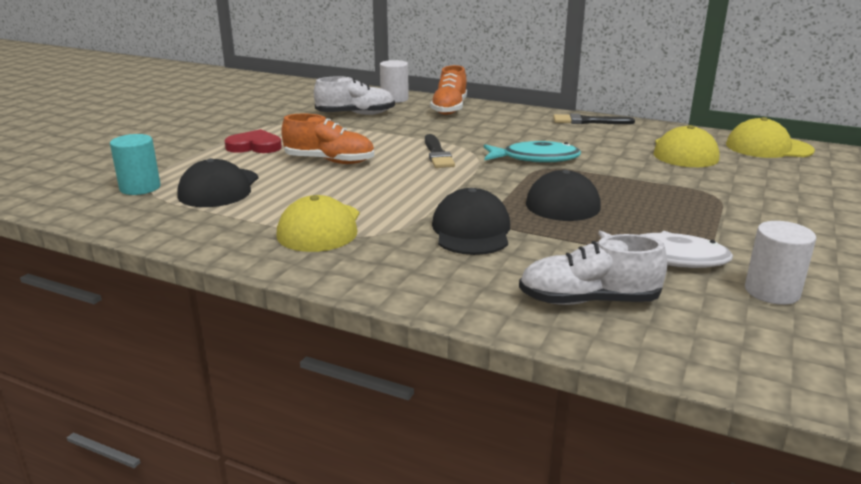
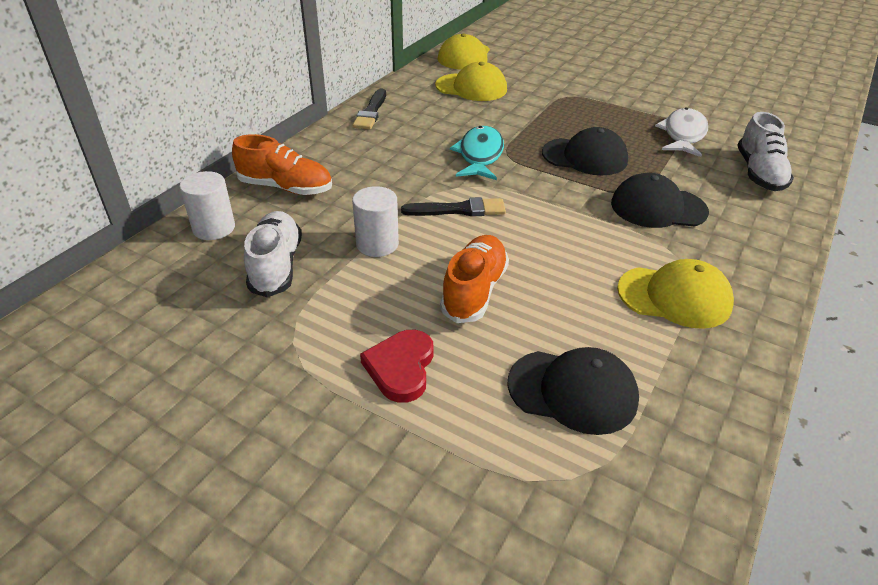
camera: 85 degrees left, 15 degrees up
(140, 188) = (577, 488): turquoise cylinder -> none
(772, 291) = (718, 112): white cylinder -> white cylinder (377, 244)

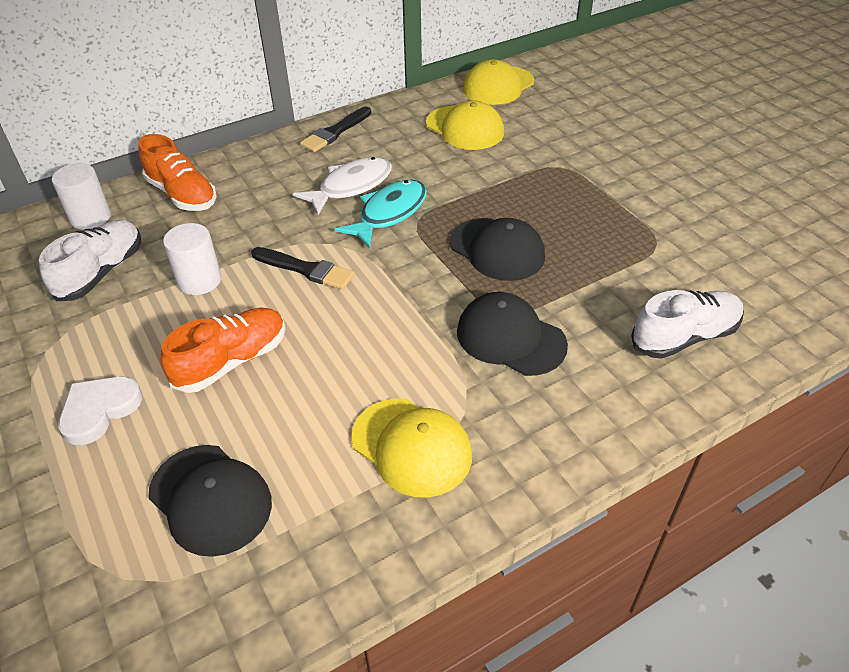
camera: 30 degrees right, 5 degrees up
(401, 368) = (99, 410): red heart -> white heart
(683, 134) = (645, 256): white fish -> white fish (351, 186)
(759, 173) = (684, 337): white shoe -> white shoe turned 150 degrees counterclockwise

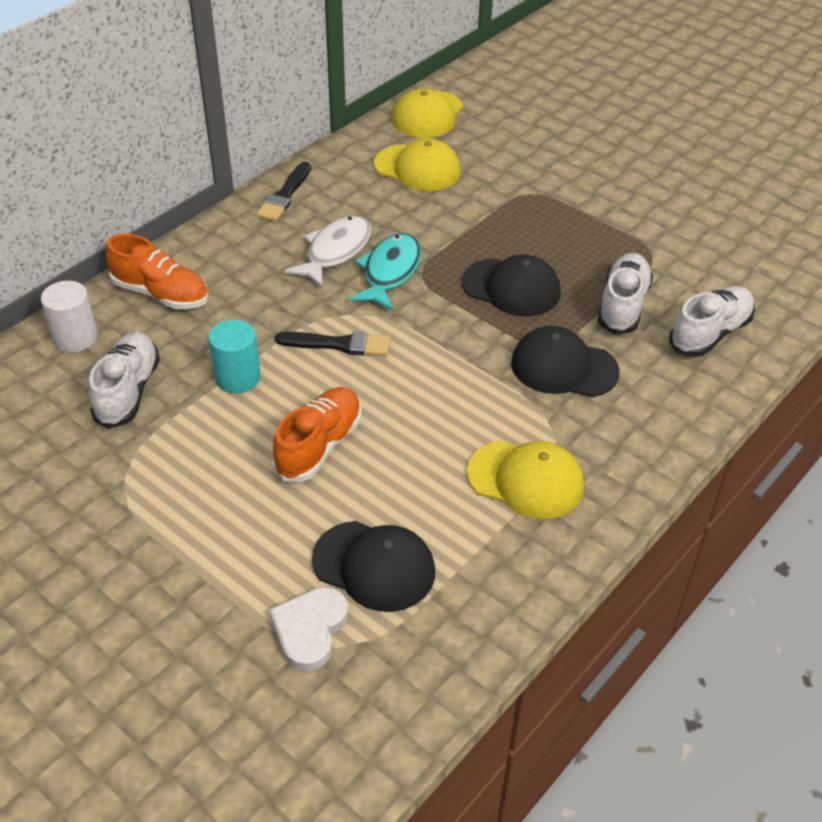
camera: 20 degrees left, 0 degrees up
(99, 410) = (218, 519): white heart -> white heart (310, 629)
(199, 280) = (238, 377): white cylinder -> turquoise cylinder
(602, 289) = (622, 306): none -> white shoe

